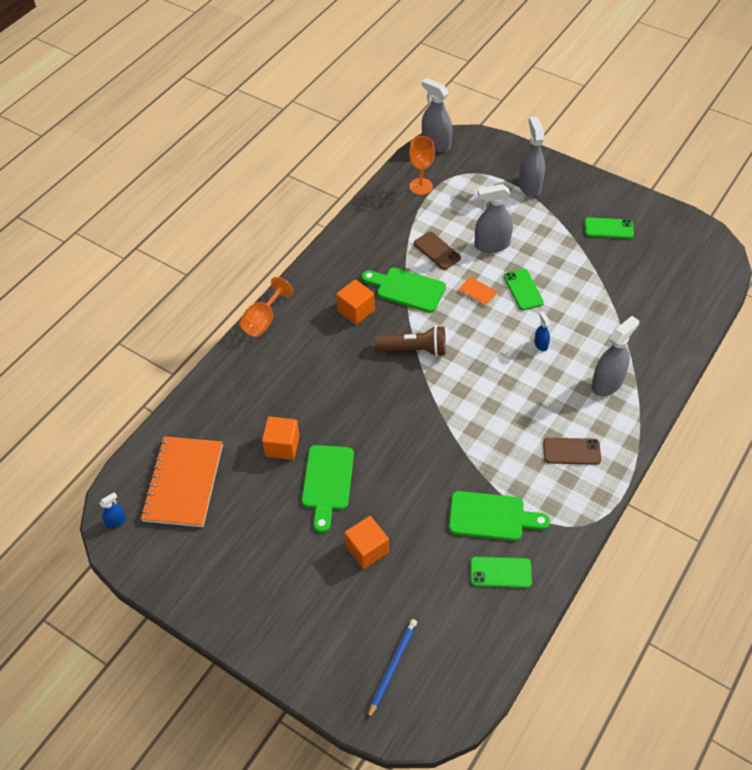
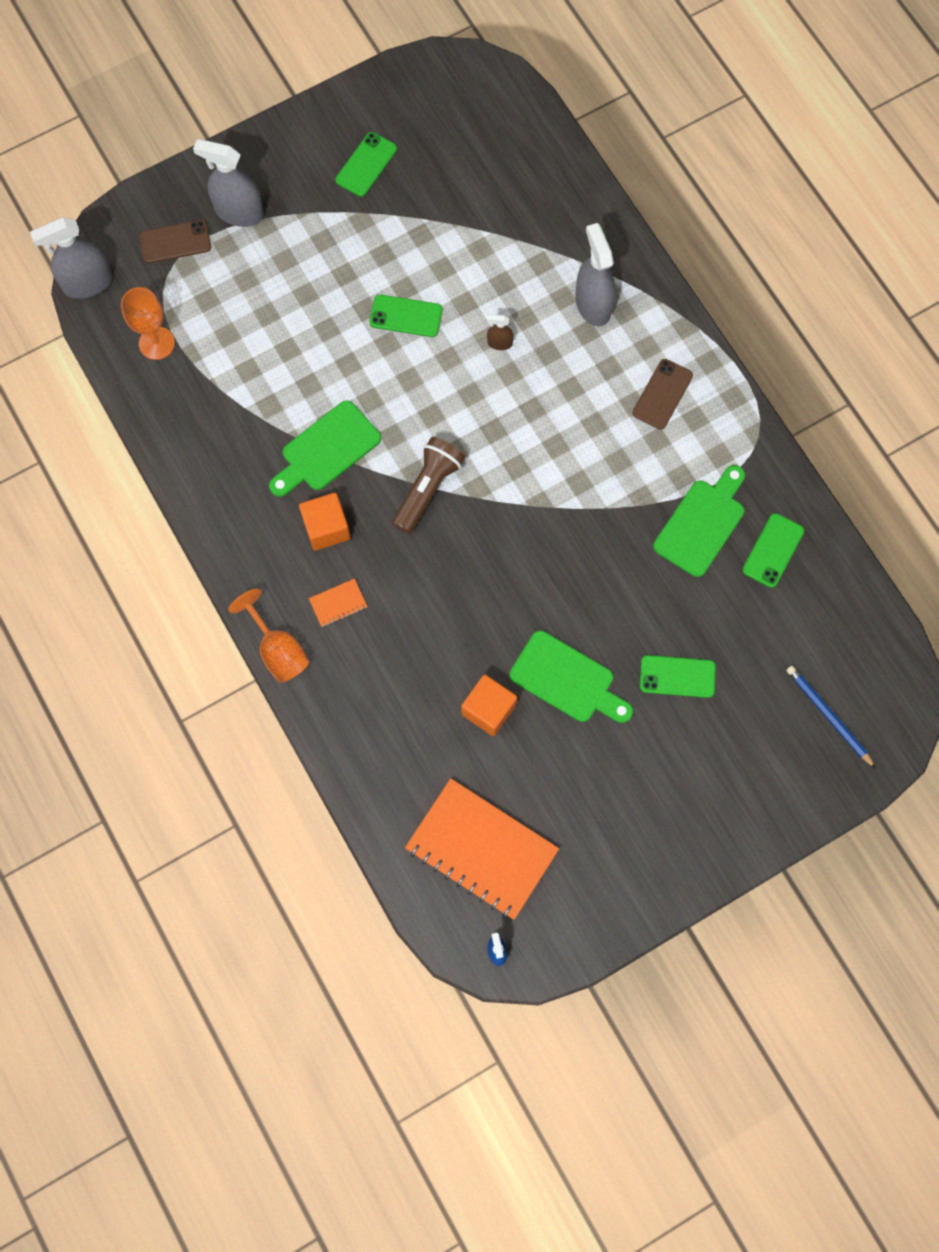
camera: 65 degrees left, 20 degrees up
(367, 549) = (677, 676): orange cube -> green phone
(437, 251) = (283, 382): brown phone -> brown phone (175, 242)
(477, 292) = (380, 370): orange notebook -> orange notebook (338, 603)
(492, 245) = (312, 312): grey spray bottle -> none
(541, 344) = (499, 343): blue spray bottle -> brown spray bottle

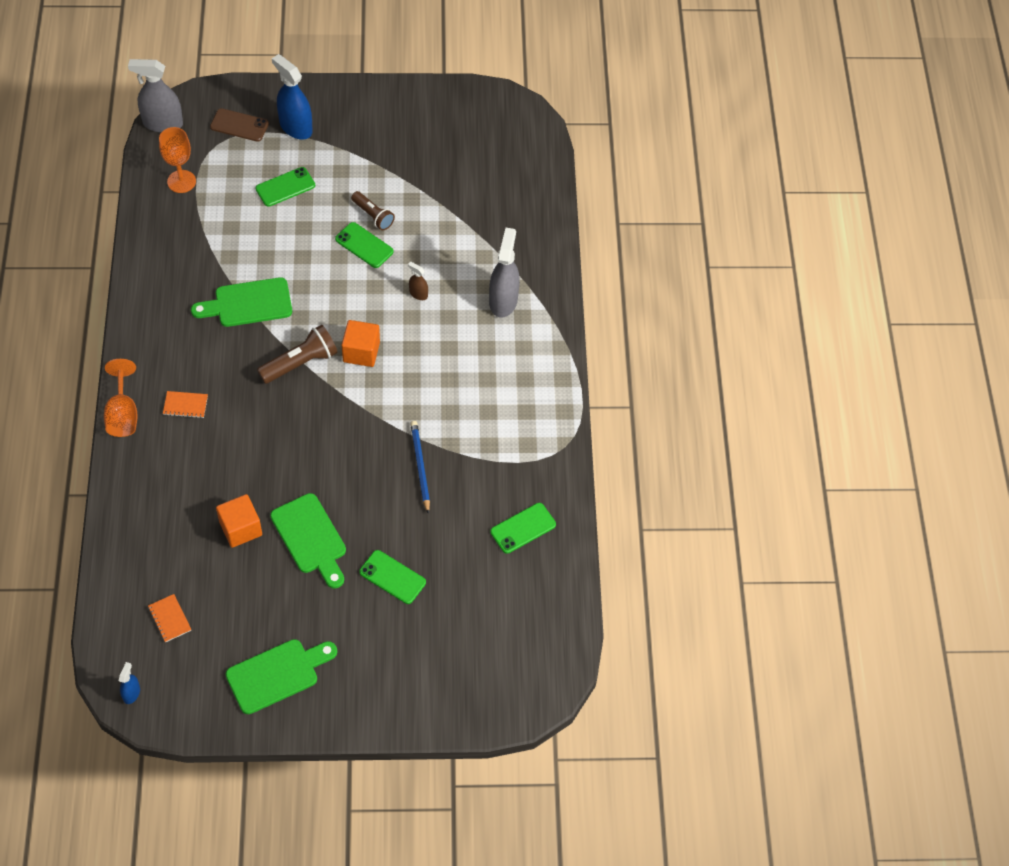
camera: 25 degrees right, 15 degrees down
(239, 212) = (295, 127): grey spray bottle -> blue spray bottle
(326, 528) = (212, 353): orange cube -> orange cube (361, 352)
(366, 165) = (404, 138): green phone -> green phone (285, 187)
(392, 276) = (373, 216): none -> brown flashlight
(481, 849) = (169, 619): orange notebook -> orange notebook, size x0.40
(662, 394) = (513, 384): brown phone -> none
(702, 523) = (482, 484): green cutting board -> green cutting board (277, 674)
(828, 716) = (486, 663): blue pencil -> blue pencil (420, 466)

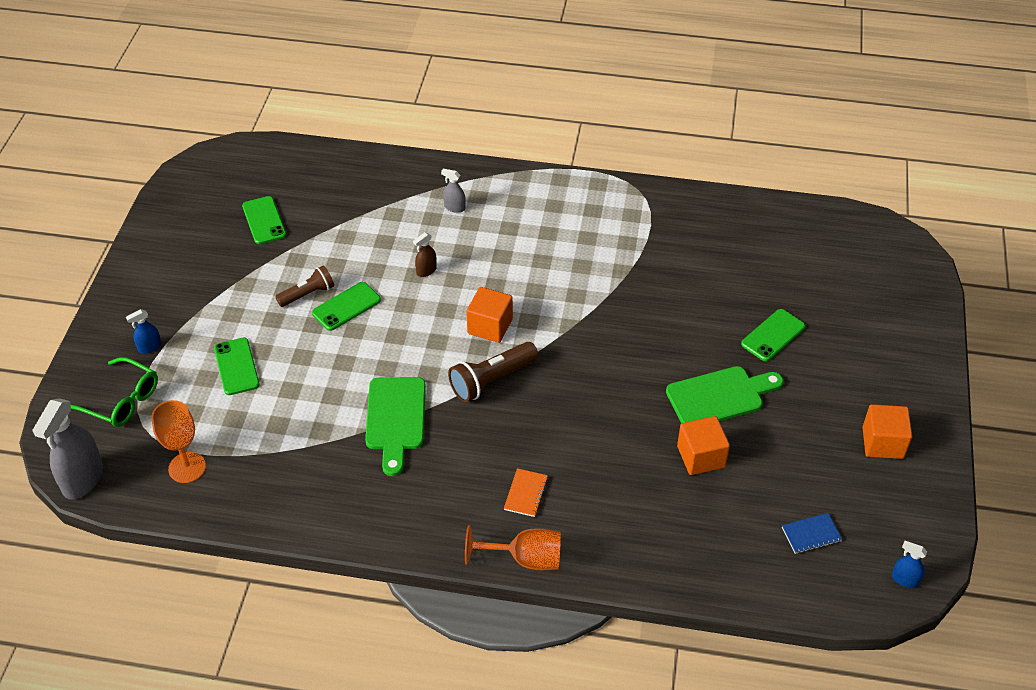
camera: 75 degrees left, 10 degrees down
(169, 619) = (811, 534): orange notebook -> blue notebook
(239, 125) = (122, 400): brown phone -> green glasses
(277, 674) = (882, 443): green cutting board -> orange cube
(295, 127) = (149, 347): blue spray bottle -> blue spray bottle, size x0.49
(300, 363) = (491, 380): brown flashlight -> brown flashlight turned 105 degrees counterclockwise
(420, 466) = (644, 297): blue pencil -> none
(503, 301) = (454, 207): grey spray bottle -> grey spray bottle, size x0.49
(523, 528) = (726, 232): green phone -> green phone (264, 220)

